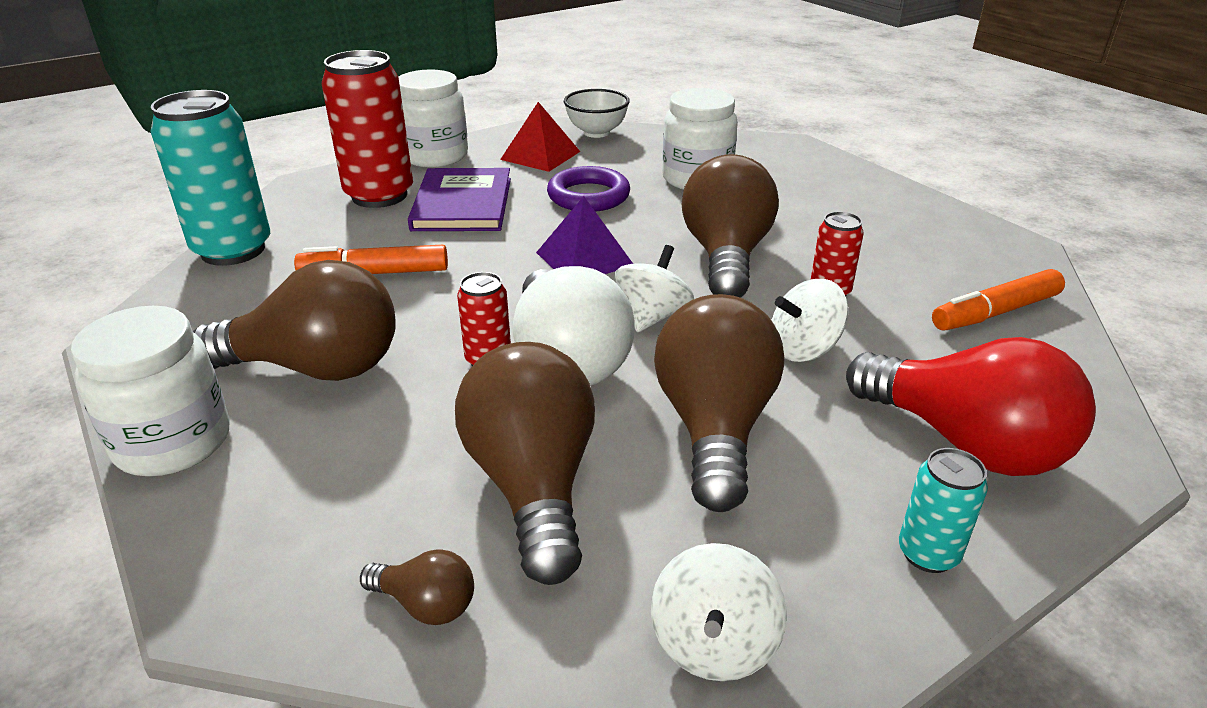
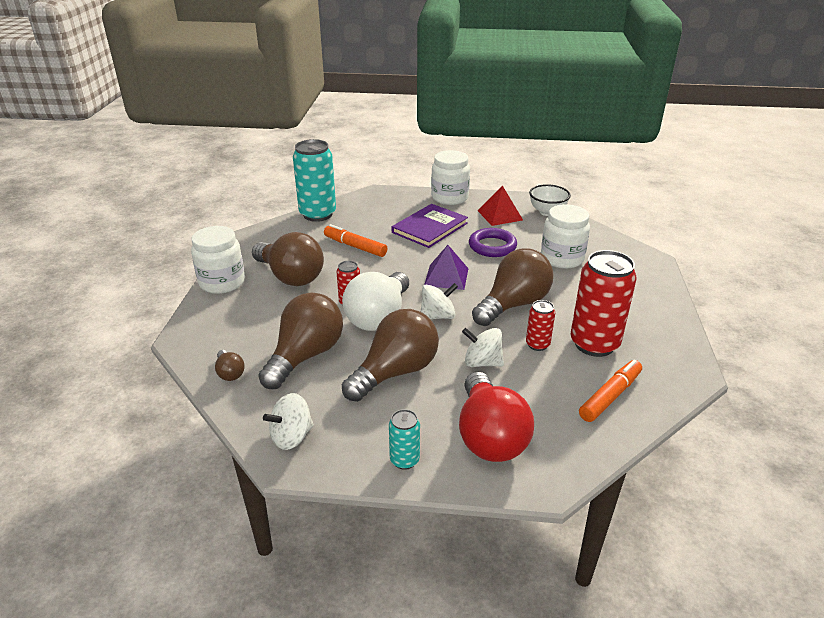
camera: 40 degrees right, 0 degrees up
(379, 195) = (400, 210): red can -> red can (594, 344)
(995, 312) = (610, 396): orange marker -> orange marker turned 120 degrees clockwise

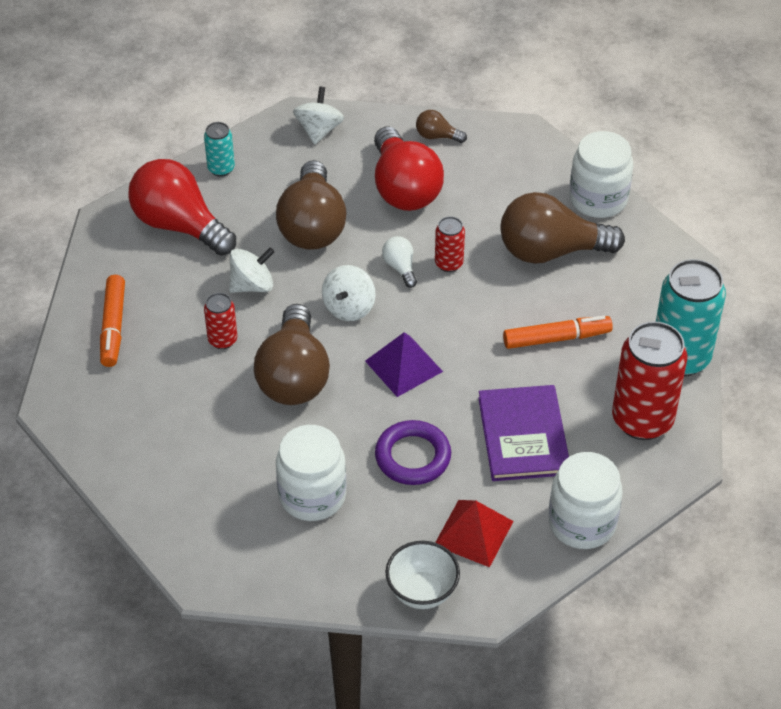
camera: 135 degrees right, 15 degrees up
(305, 356) = (404, 188): brown light bulb -> red light bulb
(379, 317) = (400, 267): white light bulb -> white light bulb, size x0.44
(594, 344) = (170, 379): red can -> red can (642, 420)

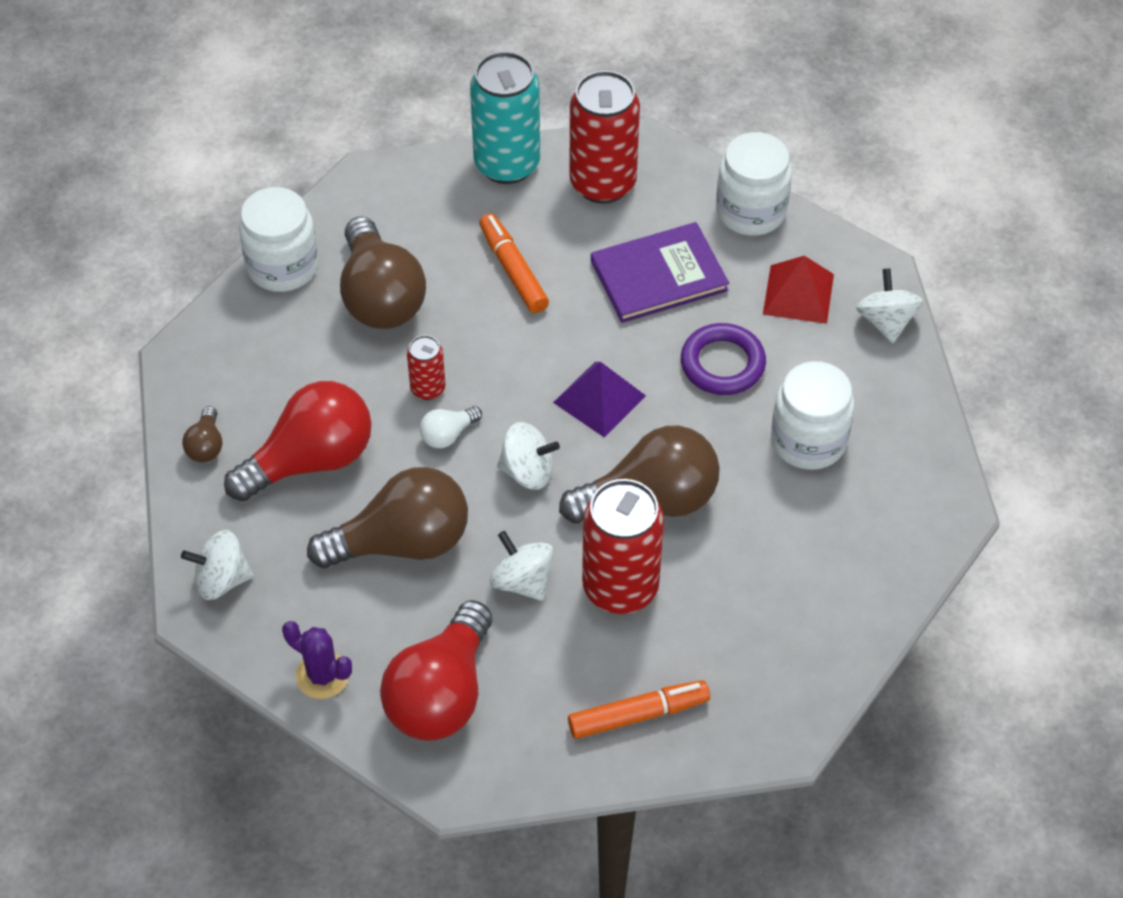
camera: 105 degrees left, 5 degrees up
(221, 168) = (322, 676): turquoise can -> purple cactus
(222, 340) = (620, 587): red can -> red can, size x2.03
(422, 592) = (886, 321): white bowl -> white spinning top

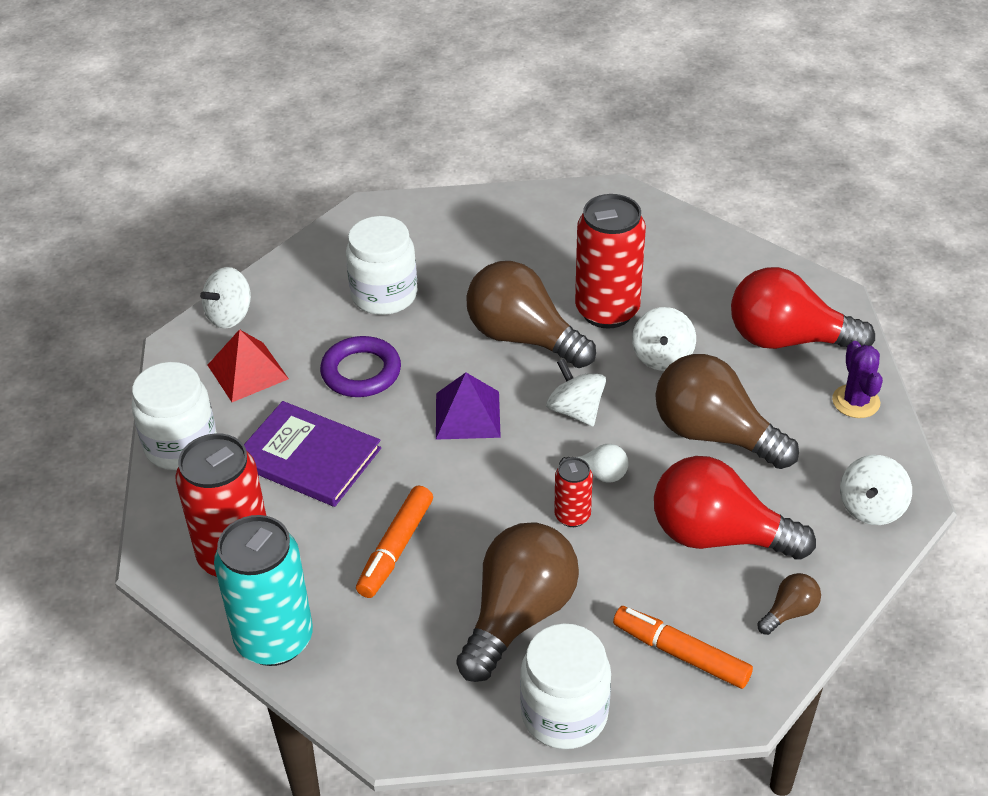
camera: 130 degrees left, 10 degrees down
(221, 580) = (871, 508): white spinning top -> white spinning top turned 75 degrees clockwise
(441, 694) = (787, 340): red light bulb -> red light bulb turned 150 degrees counterclockwise
(638, 714) = (681, 252): orange marker -> orange marker (680, 654)

